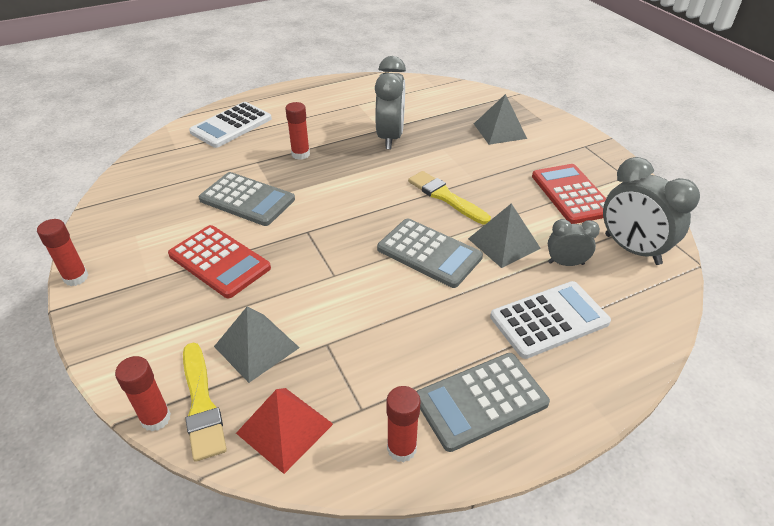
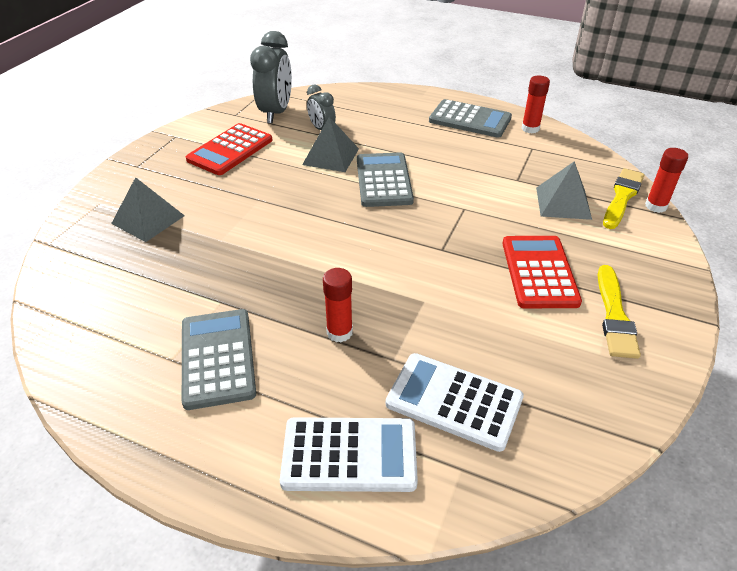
camera: 130 degrees left, 0 degrees up
(76, 278) = (683, 342): red glue stick -> none
(247, 199) = (456, 315): grey calculator -> grey calculator (217, 358)
(284, 428) = (581, 163): red pyramid -> none
(390, 137) = (233, 284): grey clock -> none
(446, 197) = (304, 202): yellow brush -> yellow brush (614, 315)
(549, 319) = (382, 120): white calculator -> white calculator (454, 401)

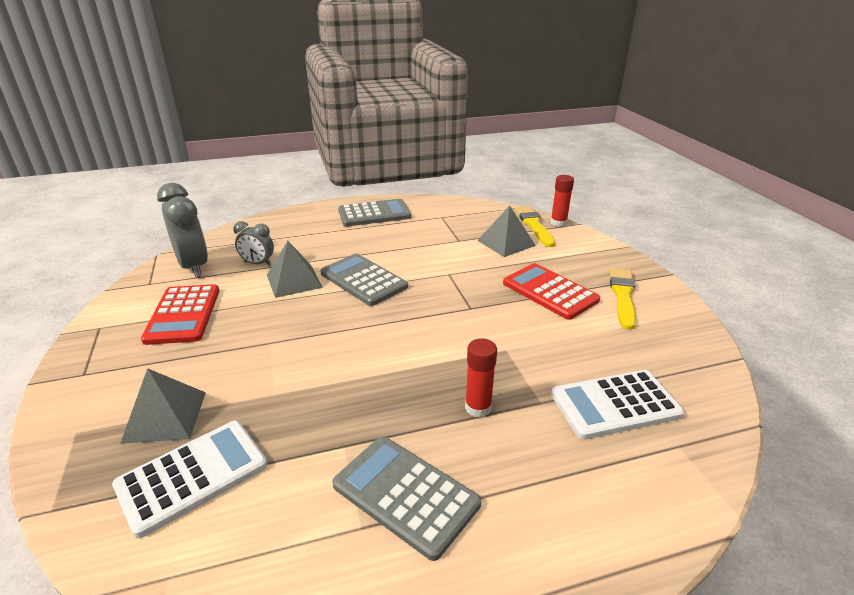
camera: 40 degrees left, 10 degrees down
(349, 455) = (606, 492): white calculator -> white calculator (192, 476)
(530, 128) = (424, 205): red glue stick -> none
(614, 315) = (623, 295): yellow brush -> yellow brush turned 135 degrees counterclockwise

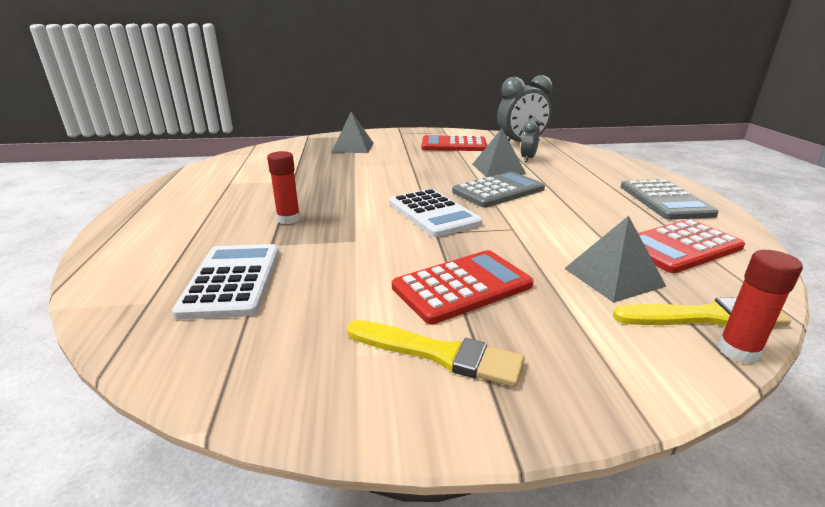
camera: 100 degrees right, 5 degrees down
(192, 476) = (303, 154): white calculator -> white calculator (433, 213)
(405, 495) = (237, 193): grey calculator -> none
(454, 220) = (680, 247): none -> red calculator

